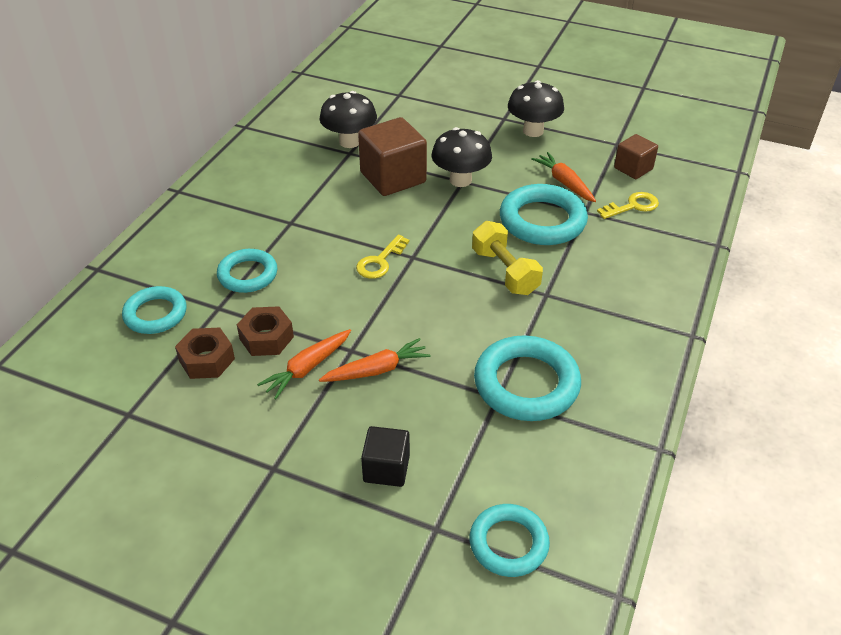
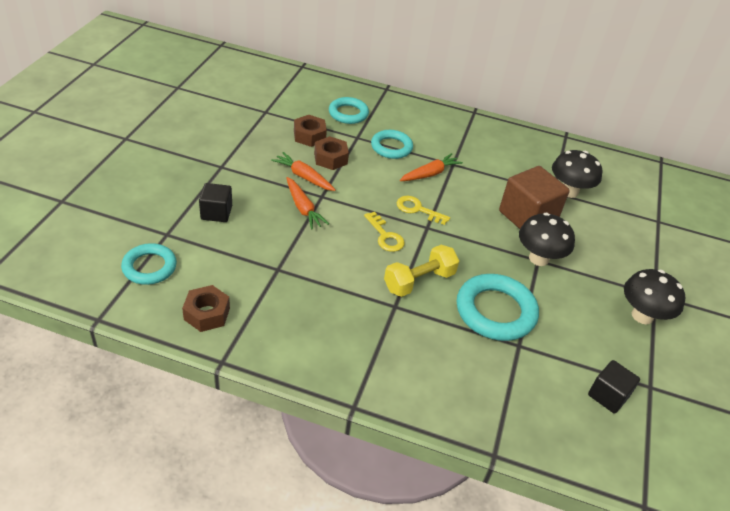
camera: 80 degrees right, 0 degrees up
(526, 384) = (291, 286): turquoise ring -> none
(564, 183) = (561, 333): orange carrot -> orange carrot (430, 174)
(587, 468) = (207, 314): none -> brown nut
(632, 206) = (539, 386): yellow key -> yellow key (385, 236)
(633, 168) = (608, 395): brown cube -> black cube

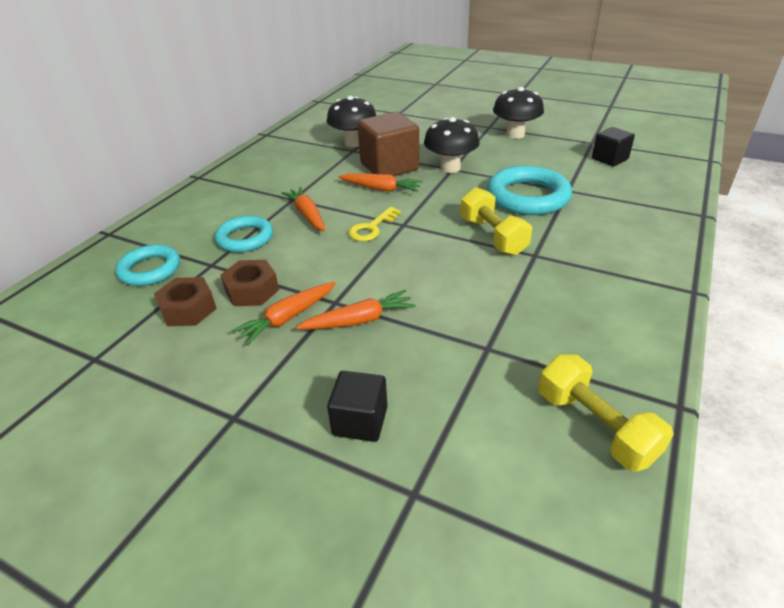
camera: 75 degrees left, 5 degrees down
(149, 267) = (504, 516): turquoise ring -> none
(207, 314) = (595, 426): brown nut -> yellow dumbbell
(385, 236) = (418, 254): yellow key -> none
(483, 213) = (381, 189): none -> orange carrot

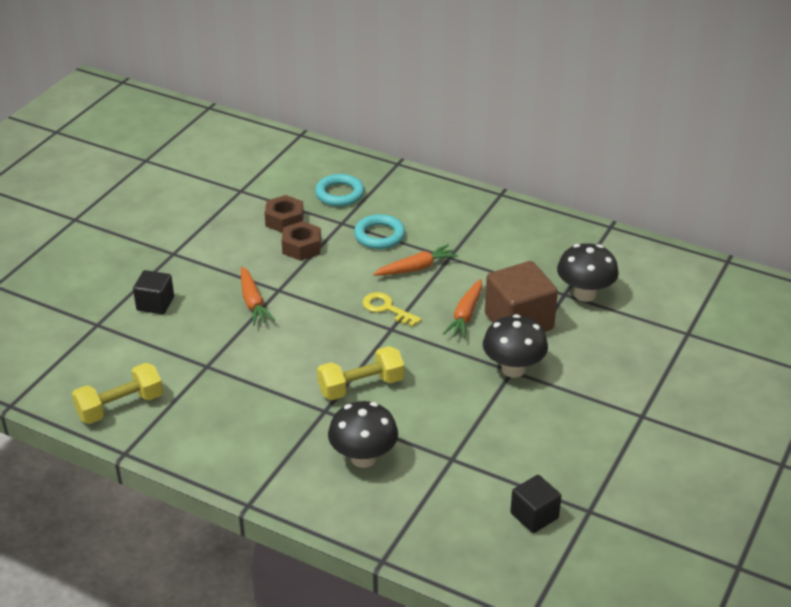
camera: 90 degrees right, 0 degrees up
(288, 318) = (264, 267): orange carrot -> none
(515, 134) = (614, 437): black mushroom -> black mushroom (363, 458)
(527, 197) = (438, 423): turquoise ring -> none

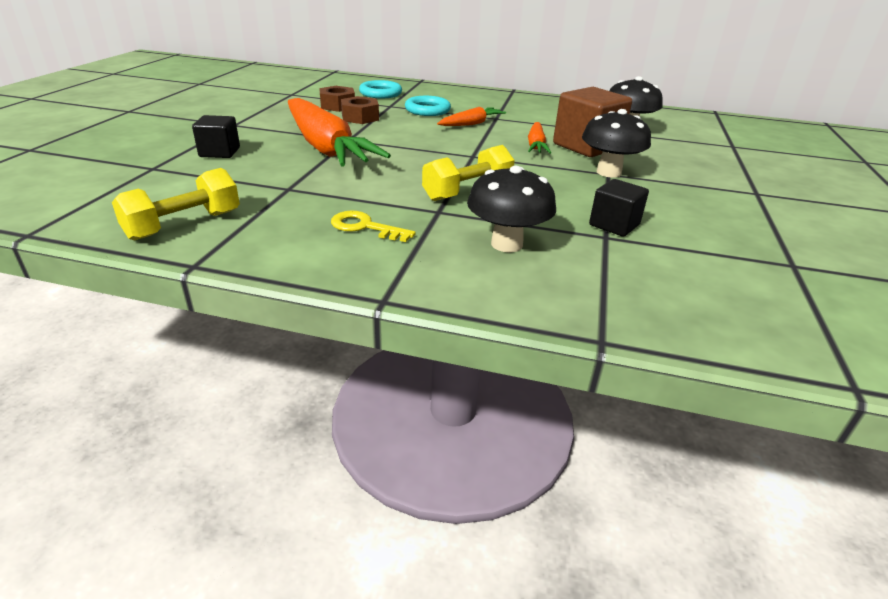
camera: 15 degrees left, 5 degrees down
(253, 302) = (326, 147): orange carrot -> orange carrot, size x2.11
(387, 309) = (460, 145): yellow key -> yellow key (365, 227)
(534, 516) = (741, 275): black cube -> black cube (614, 225)

